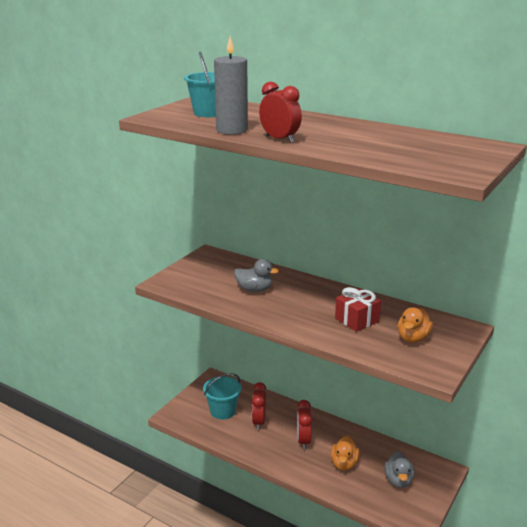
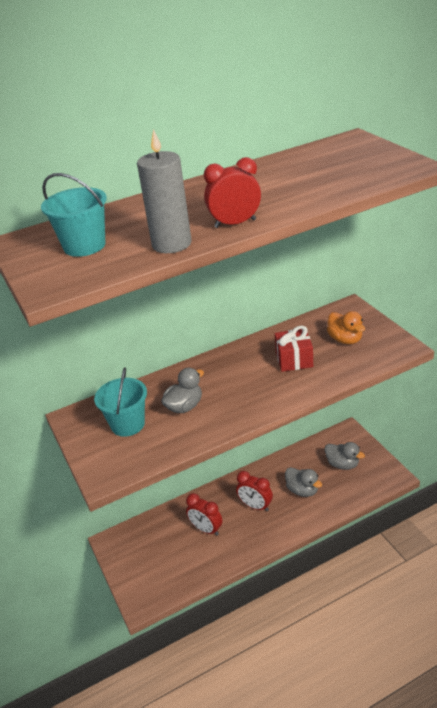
camera: 55 degrees left, 10 degrees up
(223, 411) = (168, 553): turquoise bucket -> turquoise bucket (128, 424)
(344, 463) = (302, 490): orange duck -> grey duck

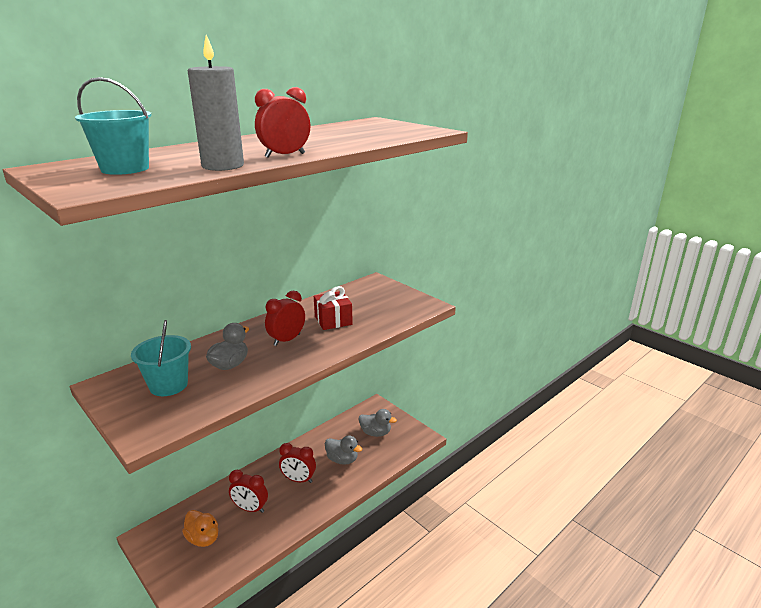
camera: 20 degrees left, 10 degrees down
(243, 381) = (287, 340): none -> red clock
(345, 339) = (376, 303): orange duck -> orange duck (203, 538)

